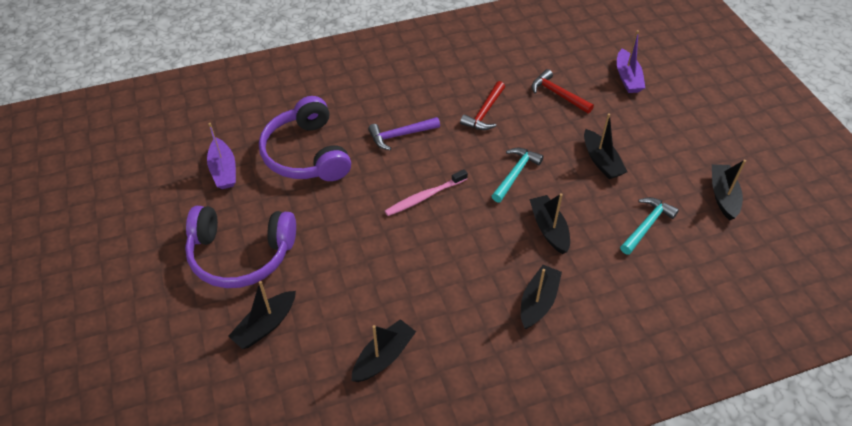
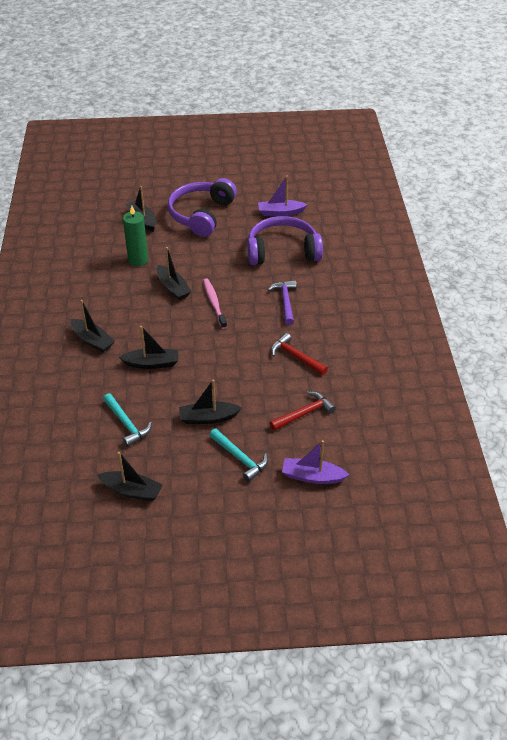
camera: 105 degrees right, 5 degrees down
(362, 301) = (138, 260): none -> green candle
(384, 356) = (93, 263): black boat -> black boat (173, 288)
(515, 174) = (216, 359): turquoise hammer -> turquoise hammer (240, 458)

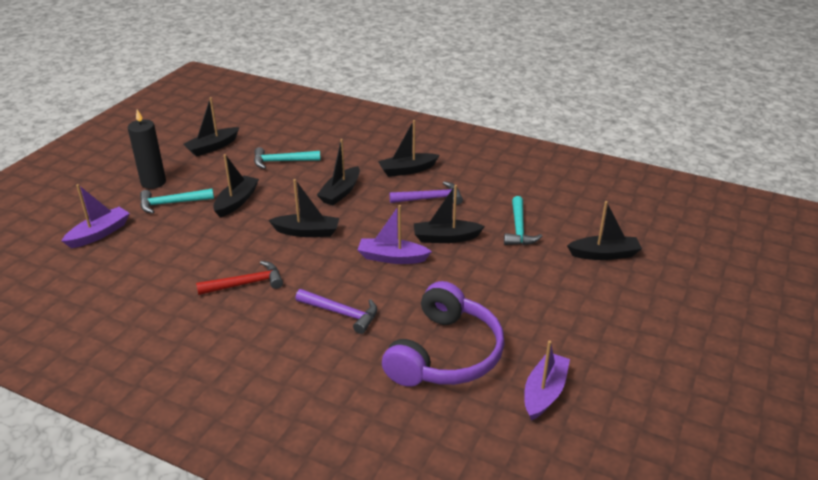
camera: 120 degrees right, 10 degrees down
(127, 312) = (430, 198): none -> purple hammer
(138, 260) = (519, 229): green candle -> turquoise hammer
(201, 215) = (587, 308): purple headphones -> none
(214, 303) = (392, 258): pink toothbrush -> purple boat
(217, 356) = (307, 232): none -> black boat
(220, 494) = (153, 182): none -> black candle
(304, 413) = (168, 258): red hammer -> none

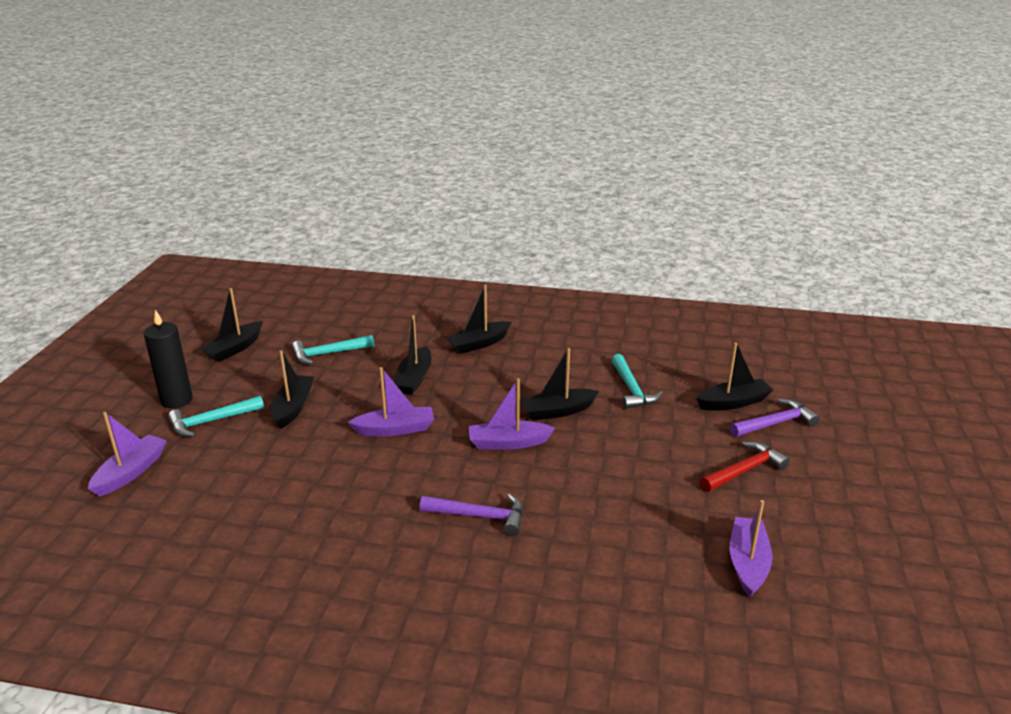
camera: 15 degrees left, 5 degrees down
(246, 284) = (348, 502): red hammer -> red hammer (745, 470)
(307, 232) = (395, 429): black boat -> purple boat
(430, 198) = (520, 371): purple hammer -> purple hammer (775, 423)
(445, 354) = (620, 541): purple headphones -> none

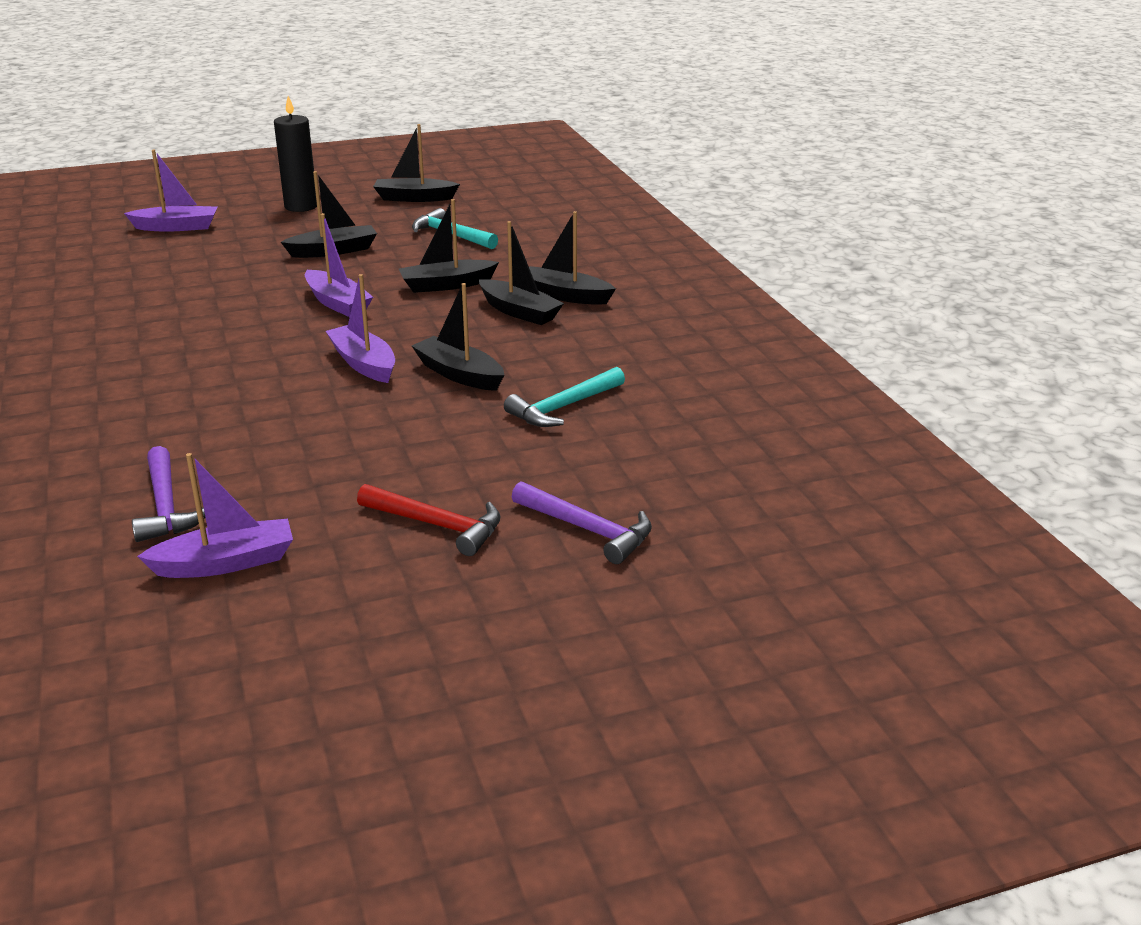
camera: 60 degrees right, 0 degrees up
(211, 421) = (278, 229): turquoise hammer -> none
(480, 516) = (213, 383): purple hammer -> purple hammer (166, 507)
(733, 402) = (610, 486): black boat -> black boat (519, 312)

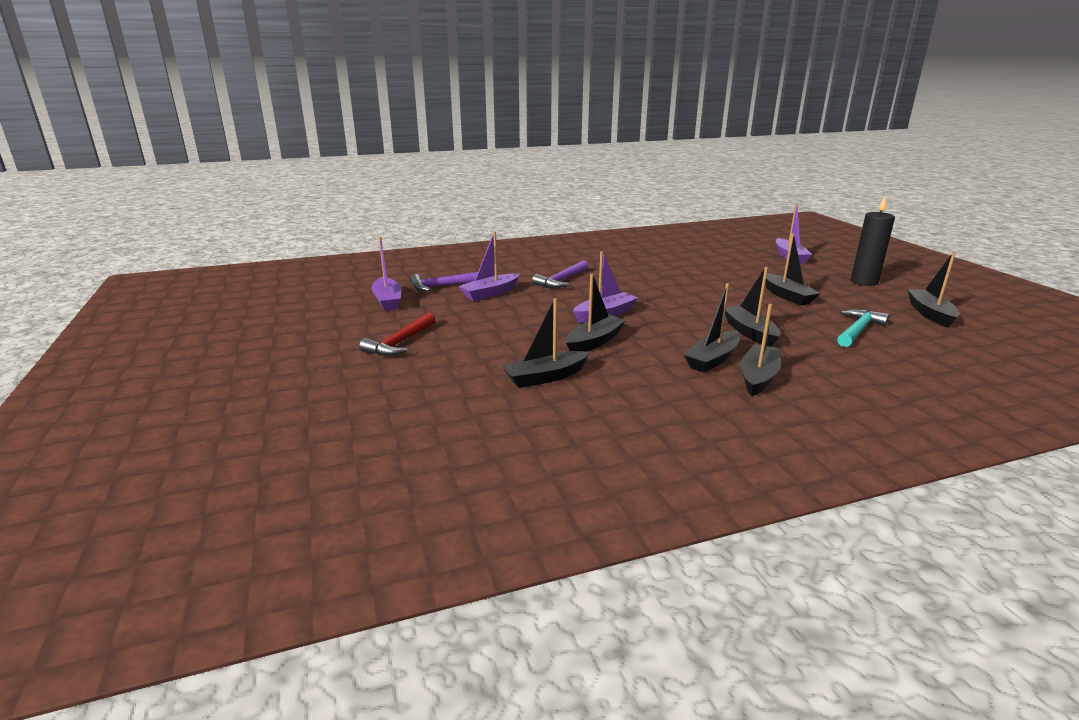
camera: 90 degrees right, 5 degrees down
(337, 303) = (695, 302): purple boat -> purple boat (490, 293)
(563, 407) = (545, 377): turquoise hammer -> black boat
(588, 530) = (374, 385): purple hammer -> purple hammer (561, 281)

